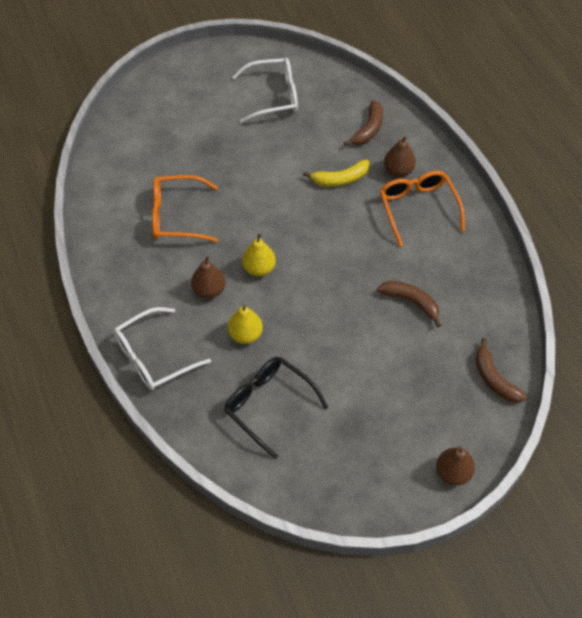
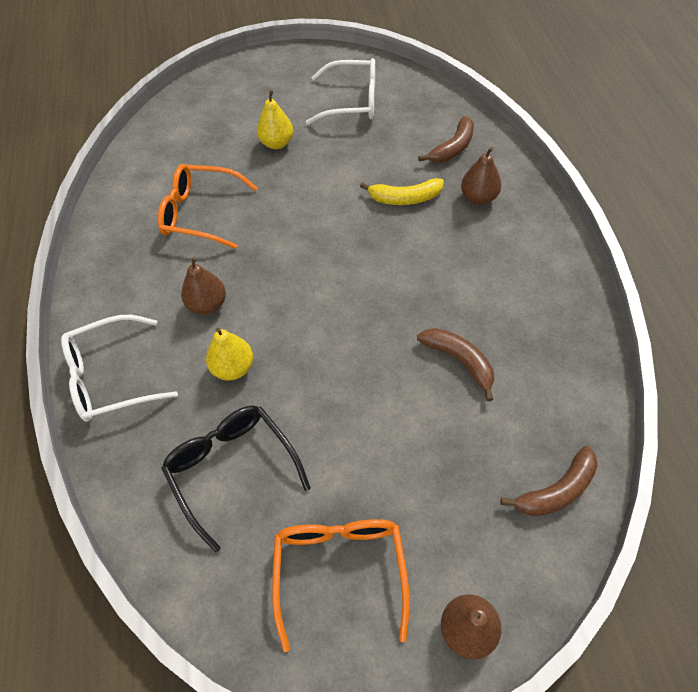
camera: 15 degrees right, 0 degrees up
(259, 268) = (276, 288): yellow pear -> yellow pear (277, 143)
(418, 208) = (493, 244): orange glasses -> orange glasses (340, 570)
(494, 378) = (556, 490): brown banana -> brown banana turned 105 degrees counterclockwise

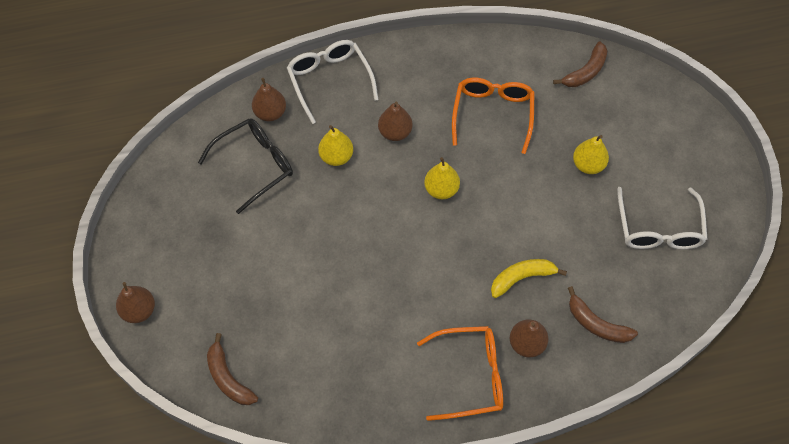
camera: 85 degrees right, 5 degrees up
(147, 452) = (270, 113): none -> brown pear
(293, 261) = (441, 189): none -> yellow pear
(340, 570) = (182, 235): orange glasses -> orange glasses (470, 376)
(405, 198) = (522, 278): yellow banana -> yellow banana turned 75 degrees clockwise
(459, 361) = (341, 317): brown banana -> brown banana (585, 72)

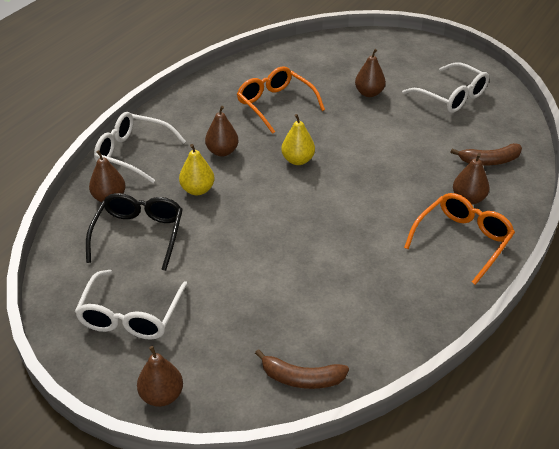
camera: 45 degrees left, 20 degrees down
(182, 232) = (131, 316): none -> white glasses
(522, 278) = (414, 169): yellow banana -> none
(585, 72) = (302, 54): brown banana -> none
(588, 165) = (369, 93): yellow pear -> brown pear

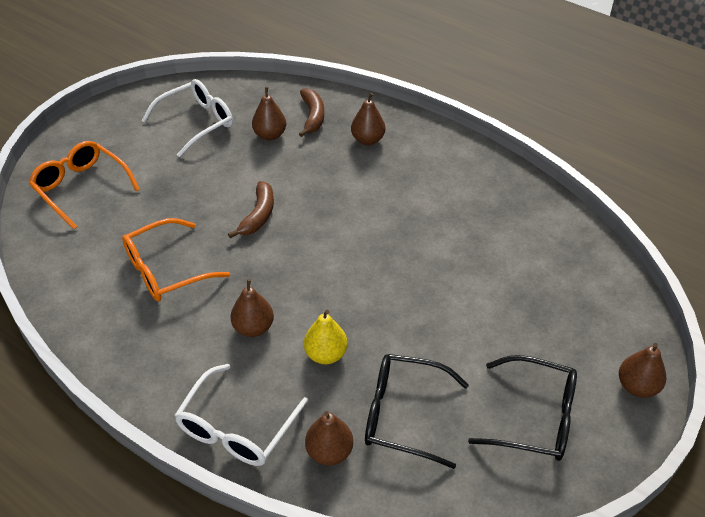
camera: 85 degrees left, 5 degrees up
(131, 316) = (535, 418): white glasses -> black glasses
(297, 160) = (285, 257): yellow pear -> none
(301, 378) = (600, 279): brown banana -> brown banana (258, 215)
(369, 93) = (169, 184): brown pear -> brown pear (270, 135)
(462, 241) = (425, 153): orange glasses -> orange glasses (81, 188)

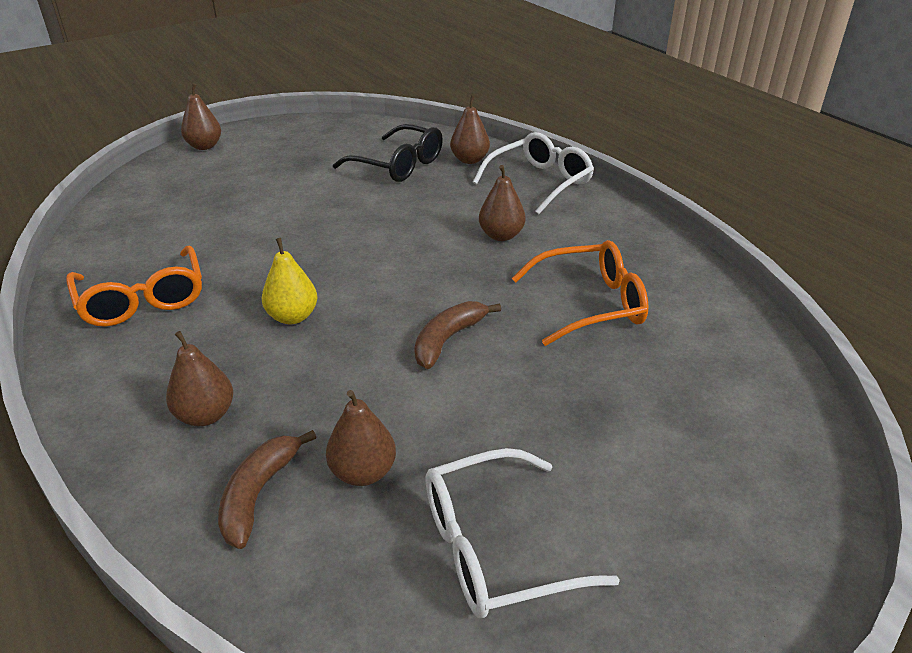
camera: 160 degrees left, 10 degrees down
(81, 188) = (731, 452): orange glasses -> orange glasses (142, 300)
(326, 354) = (439, 206): yellow pear -> yellow pear (292, 317)
(535, 418) = (300, 147): black glasses -> none

